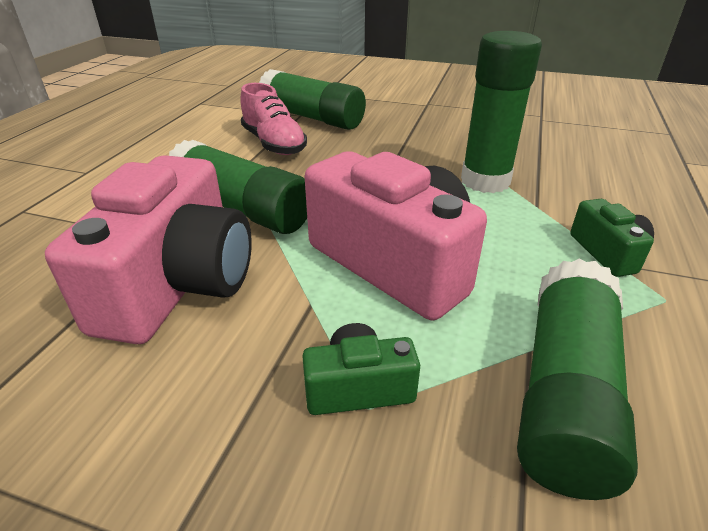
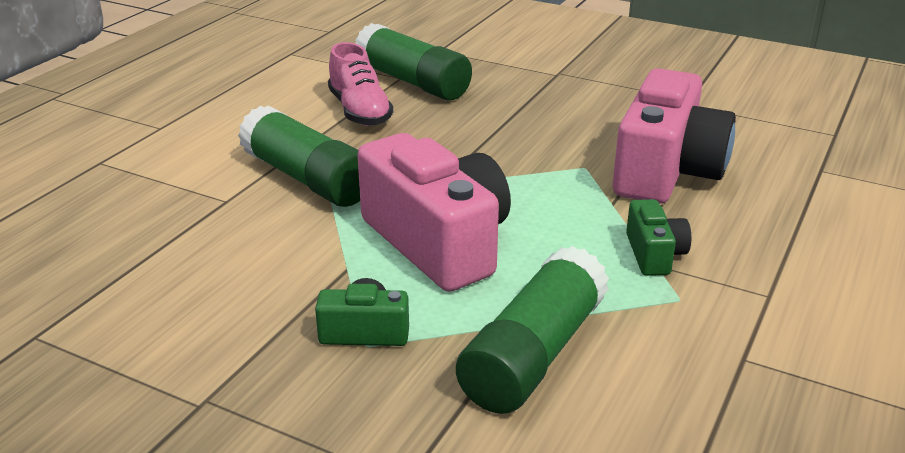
camera: 10 degrees right, 5 degrees down
(179, 283) = (235, 240): pink camera -> pink camera (666, 171)
(485, 181) = (572, 172): green glue stick -> none

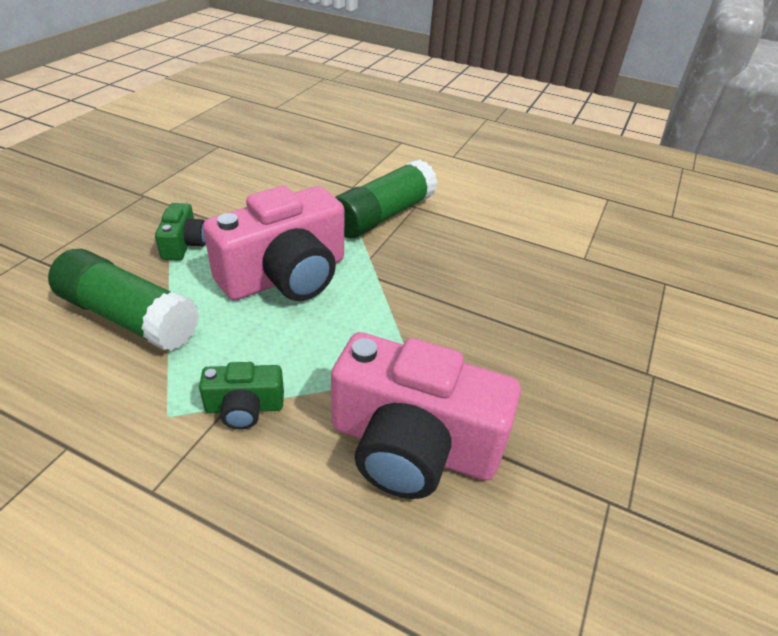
camera: 85 degrees right, 10 degrees up
(360, 111) = (503, 236): pink shoe -> none
(413, 82) = (576, 265): green glue stick -> none

